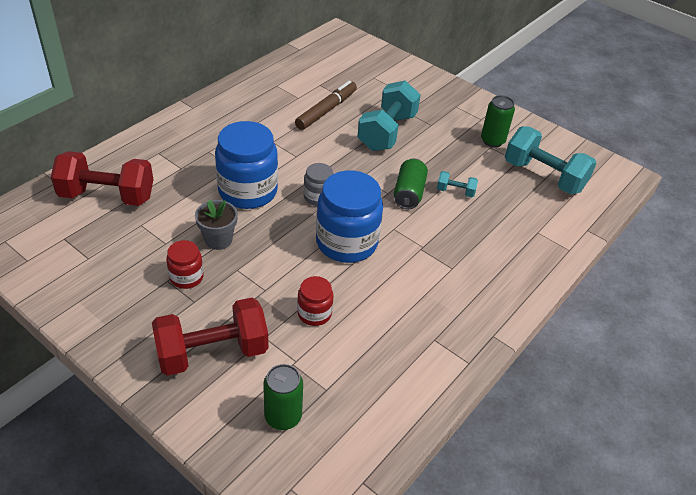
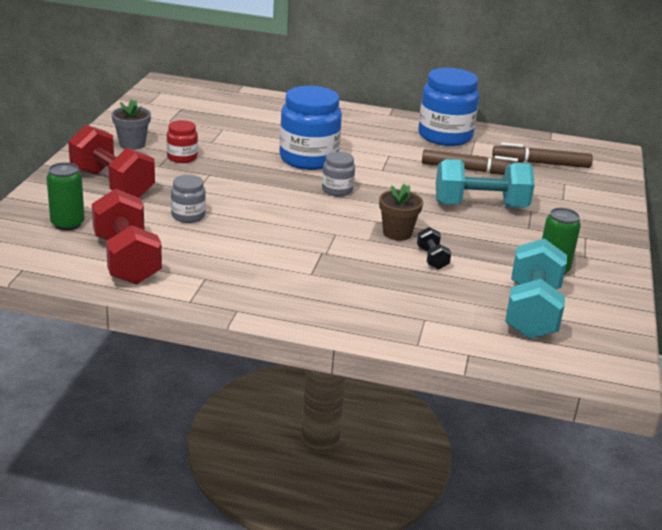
camera: 65 degrees right, 15 degrees down
(107, 196) = (241, 110): red dumbbell -> red dumbbell (127, 260)
(218, 240) = (236, 160): grey flower pot -> grey flower pot (132, 144)
(314, 313) = (188, 216): red jar -> grey jar
(336, 72) = (541, 163): none -> brown marker
(346, 242) = (291, 214): blue jar -> blue jar (445, 136)
(409, 193) = (397, 233): green can -> brown flower pot
(455, 191) = (432, 258): turquoise dumbbell -> black dumbbell

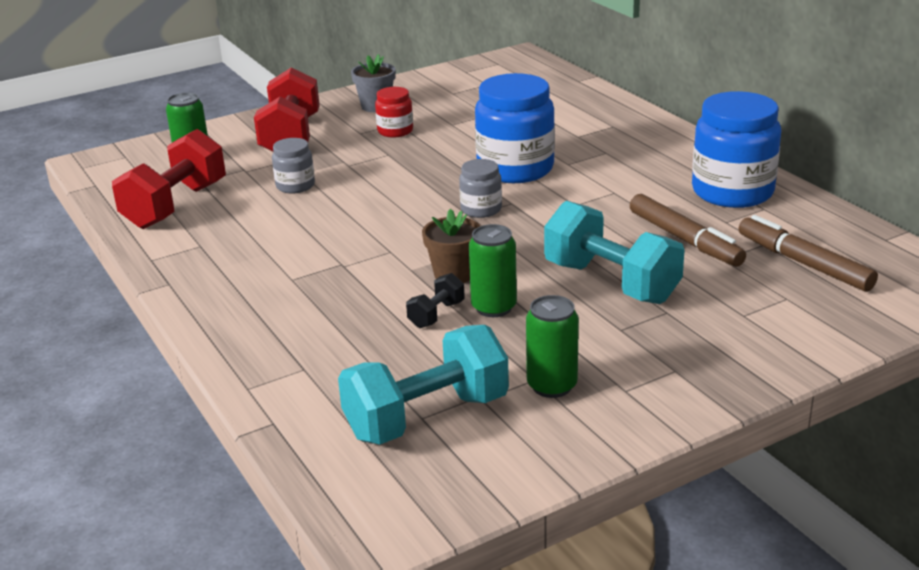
camera: 50 degrees right, 0 degrees up
(452, 242) = (494, 307): none -> green can

